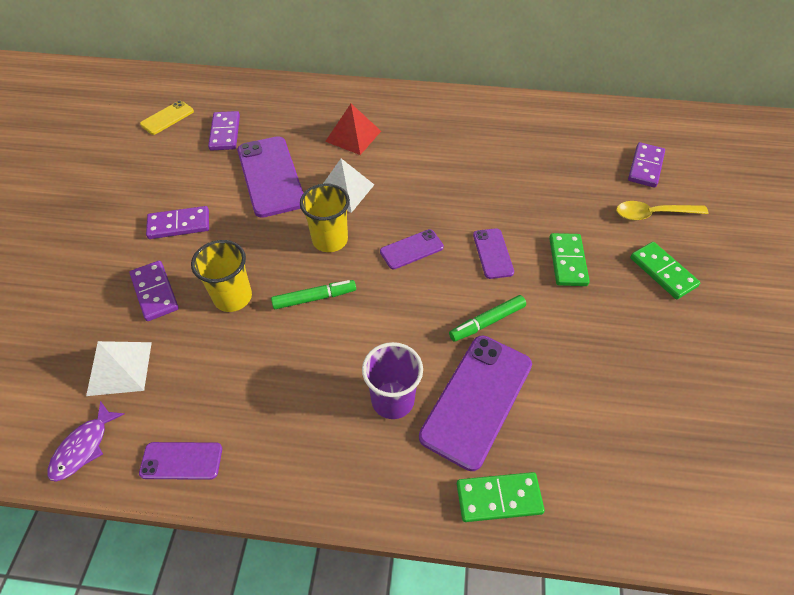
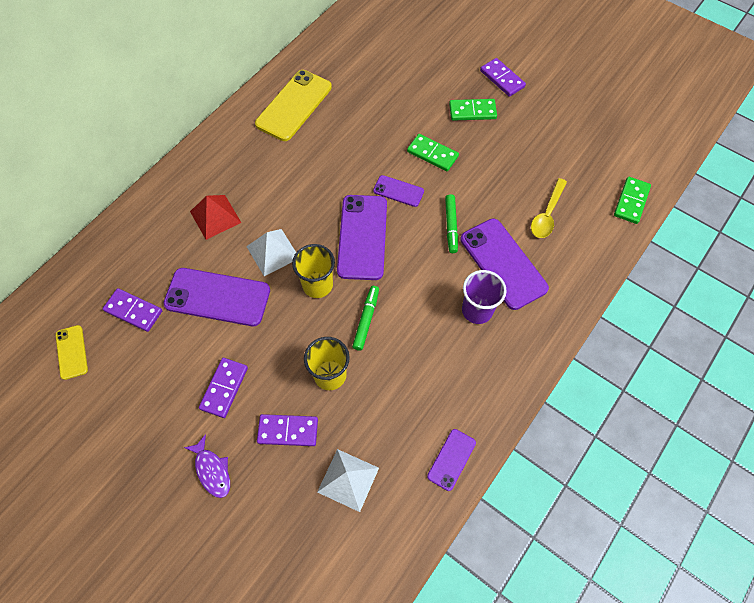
camera: 60 degrees left, 10 degrees up
(83, 447) = (404, 524): purple fish -> purple fish (212, 470)
(411, 249) = (362, 237): purple phone -> purple phone, size x1.91
(499, 498) = (570, 287): green domino -> green domino (631, 201)
(521, 128) = (294, 105): none -> yellow phone
(645, 167) = (384, 61): purple domino -> purple domino (502, 79)
(653, 214) = (425, 85): yellow spoon -> yellow spoon (547, 214)

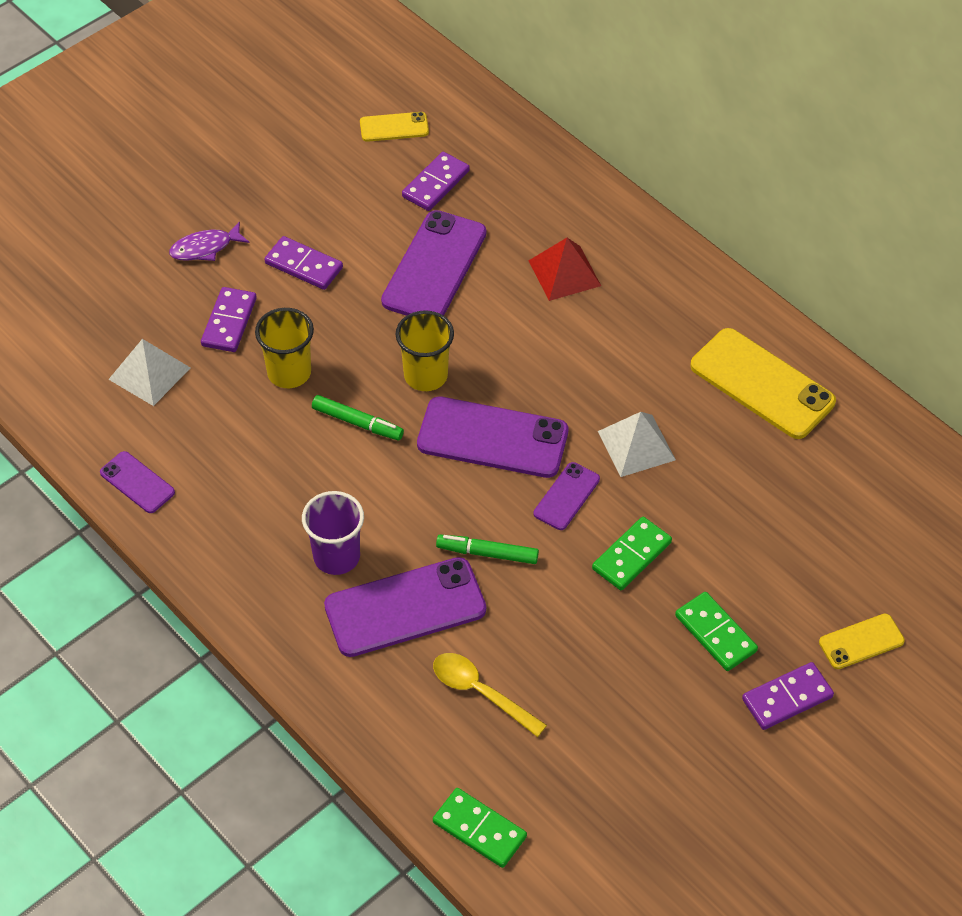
camera: 100 degrees right, 10 degrees down
(273, 252) = (491, 331): white pyramid -> white pyramid (636, 445)
(458, 52) = (861, 642): none -> yellow phone
(472, 111) = (715, 633): green domino -> green domino turned 45 degrees counterclockwise

